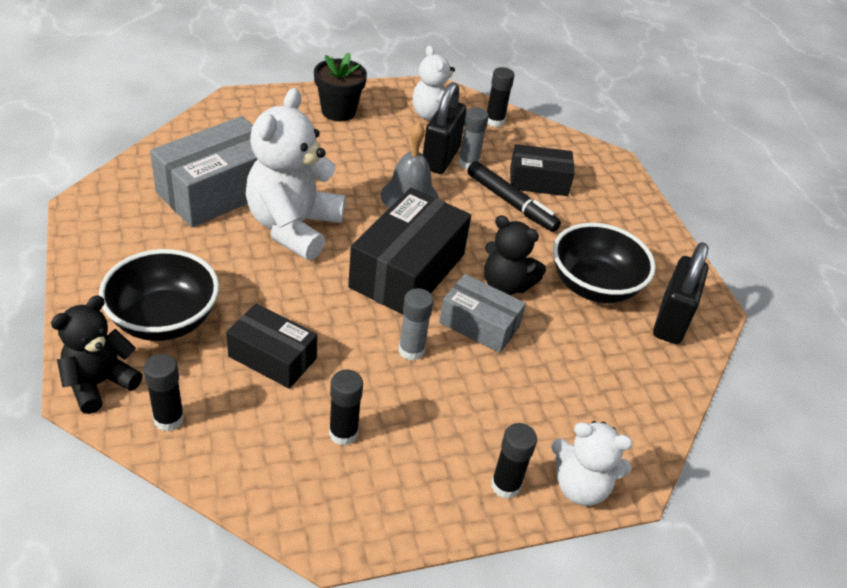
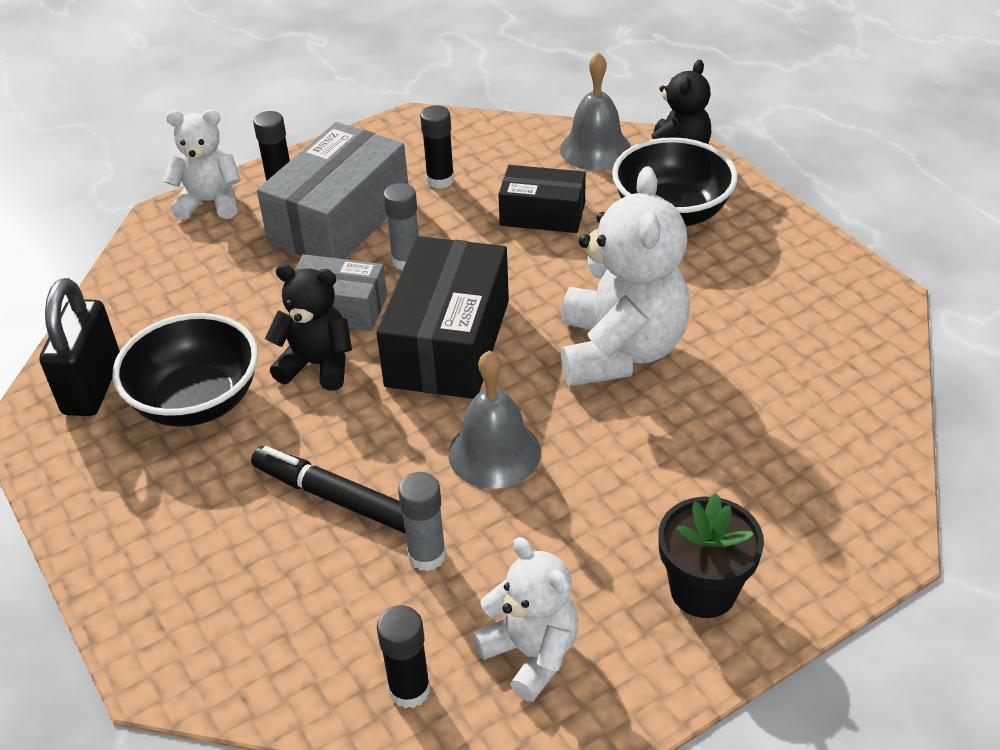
camera: 170 degrees right, 0 degrees up
(169, 419) = (595, 149): black glue stick -> grey bell
(219, 191) = (752, 367): grey box -> grey box (340, 219)
(440, 158) = (477, 548): black padlock -> none
(538, 181) = (297, 561): black box -> none

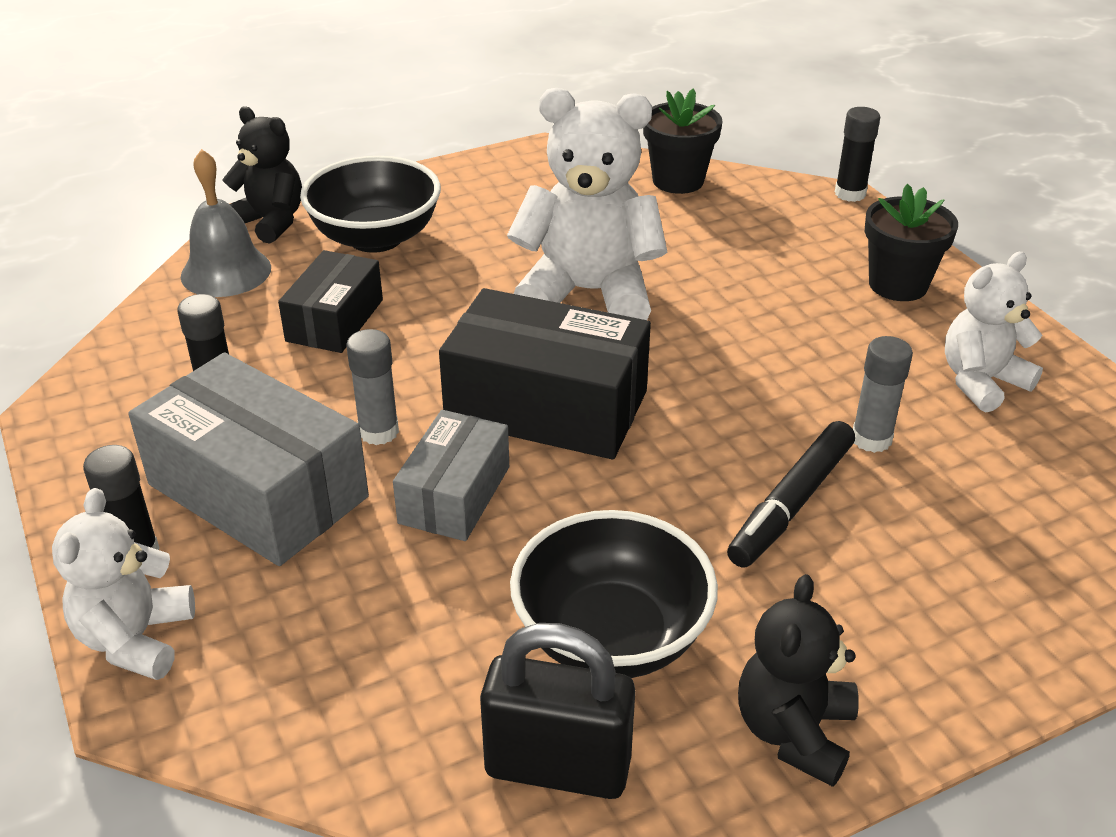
camera: 85 degrees left, 5 degrees down
(317, 365) = (561, 517): black teddy bear -> black teddy bear (794, 732)
(409, 690) = (1038, 458): black glue stick -> black glue stick (850, 194)
(494, 452) = (728, 385): grey bell -> none
(862, 398) = (678, 180): none -> black flower pot

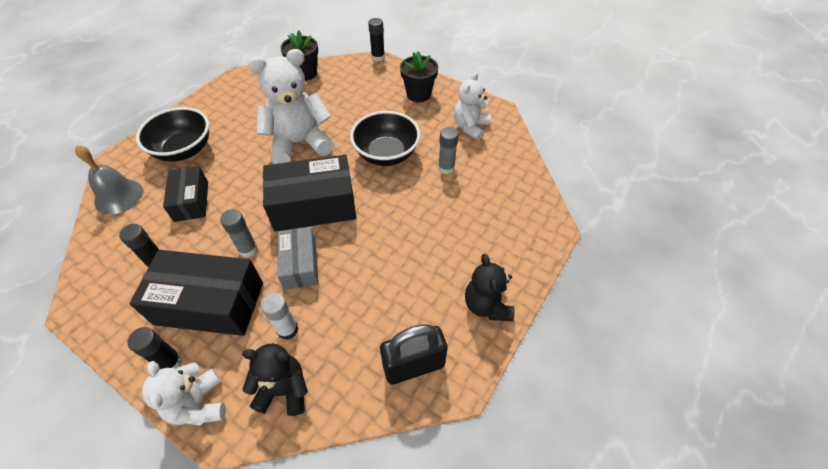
camera: 30 degrees left, 15 degrees up
(258, 490) = (210, 303): grey box -> black box
(270, 222) = (124, 160): black teddy bear -> black teddy bear (284, 390)
(360, 591) = (287, 329): none -> white glue stick
(611, 637) = (401, 299): black bowl -> black bowl (386, 154)
(792, 504) = (433, 209): black marker -> none

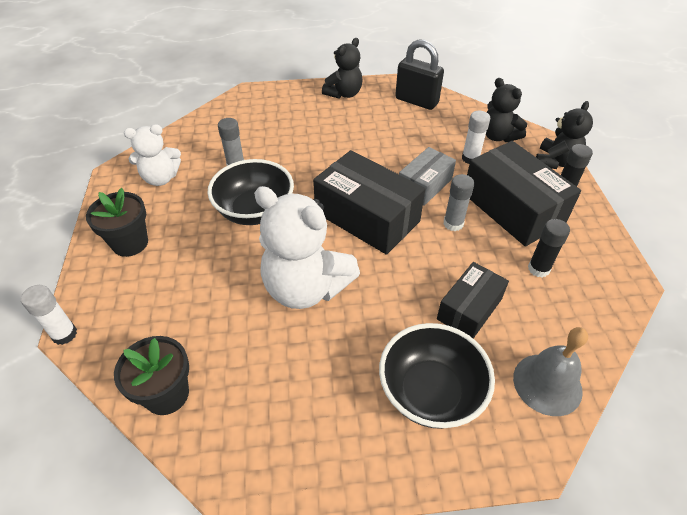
camera: 130 degrees left, 5 degrees down
(199, 404) = (555, 162): white teddy bear -> black teddy bear
(378, 57) = (64, 334): black glue stick -> white glue stick

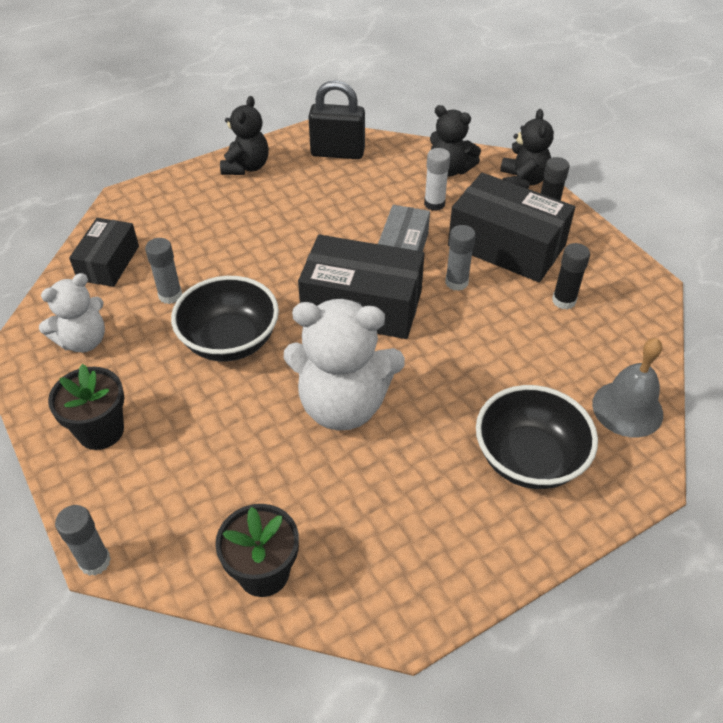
camera: 25 degrees left, 0 degrees up
(64, 334) = (95, 561): white glue stick -> grey glue stick
(469, 309) = (520, 365): black box -> black box (109, 263)

